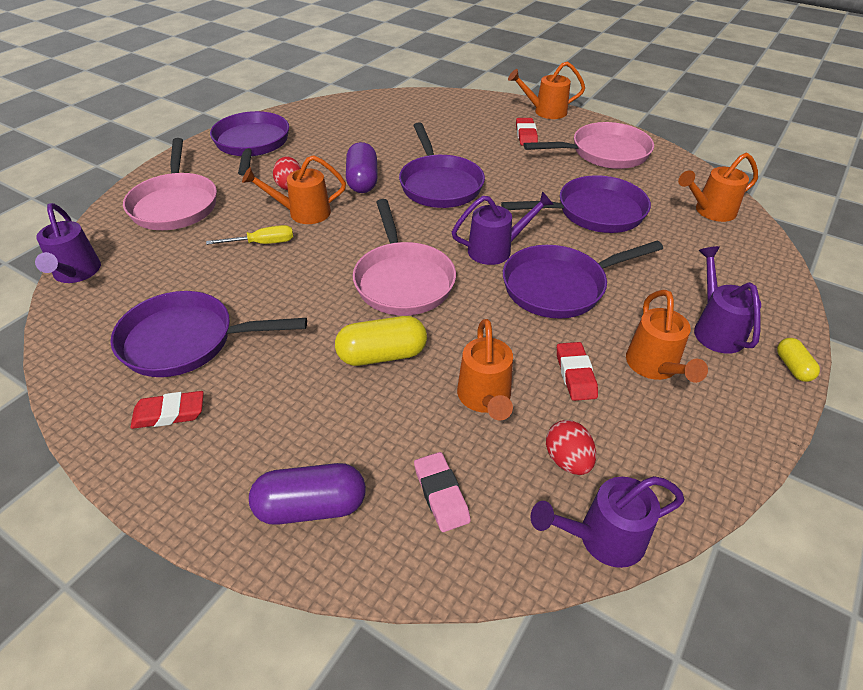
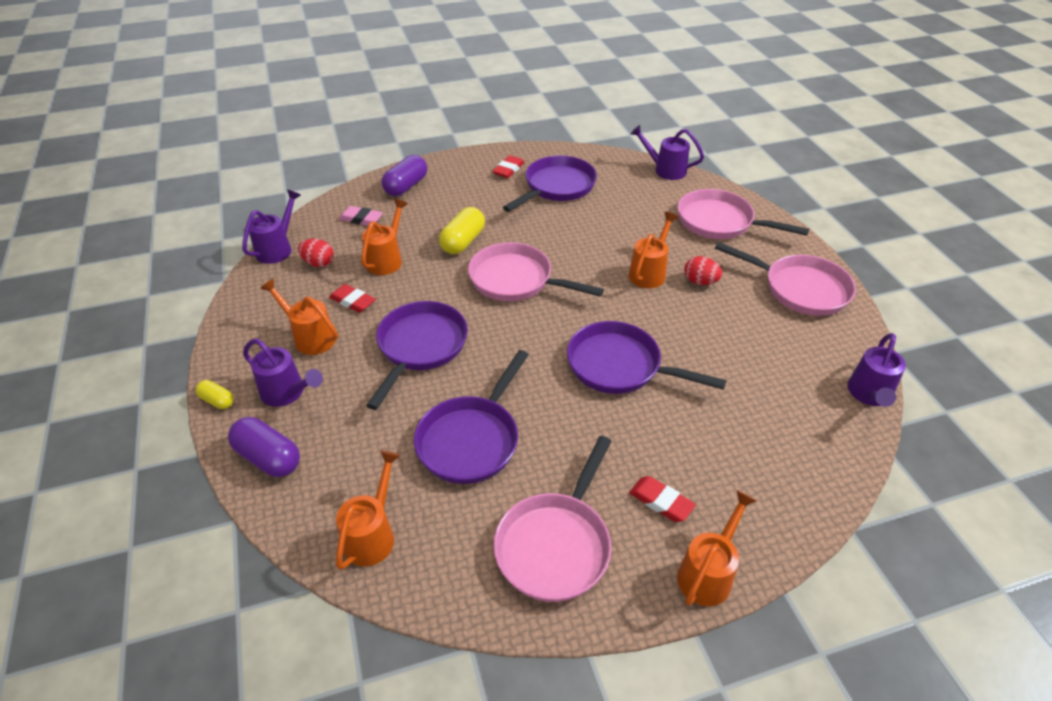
camera: 130 degrees right, 0 degrees up
(252, 144) = (800, 289): purple pan -> pink pan
(263, 243) = (626, 241): yellow screwdriver -> none
(362, 181) = (671, 323): purple capsule -> purple capsule (268, 458)
(485, 398) = (386, 259): orange watering can -> orange watering can turned 75 degrees clockwise
(496, 250) = (495, 342): purple watering can -> purple watering can (869, 395)

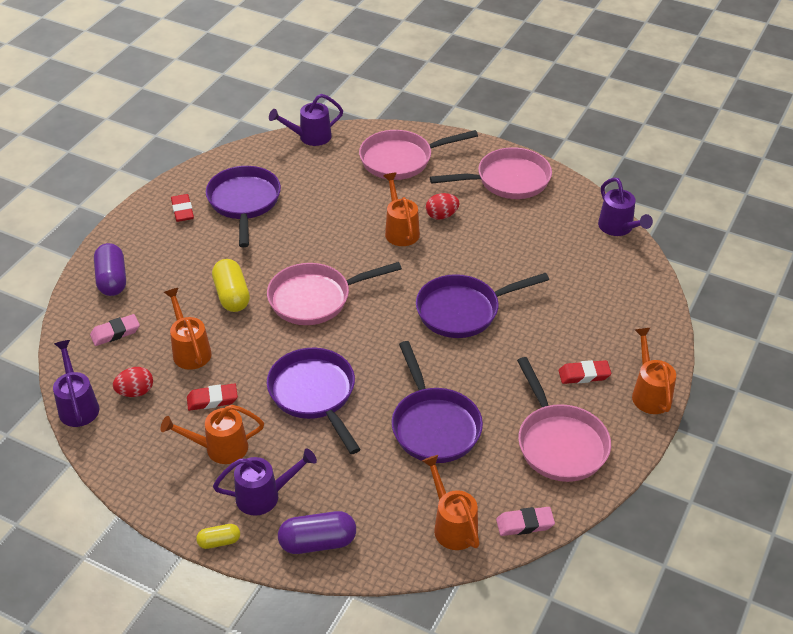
camera: 45 degrees left, 0 degrees up
(428, 590) = (525, 524): none -> pink eraser

